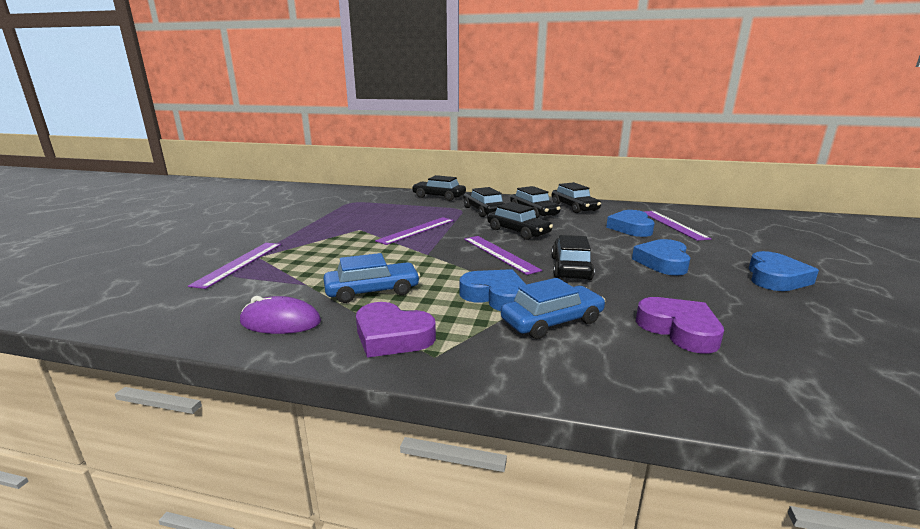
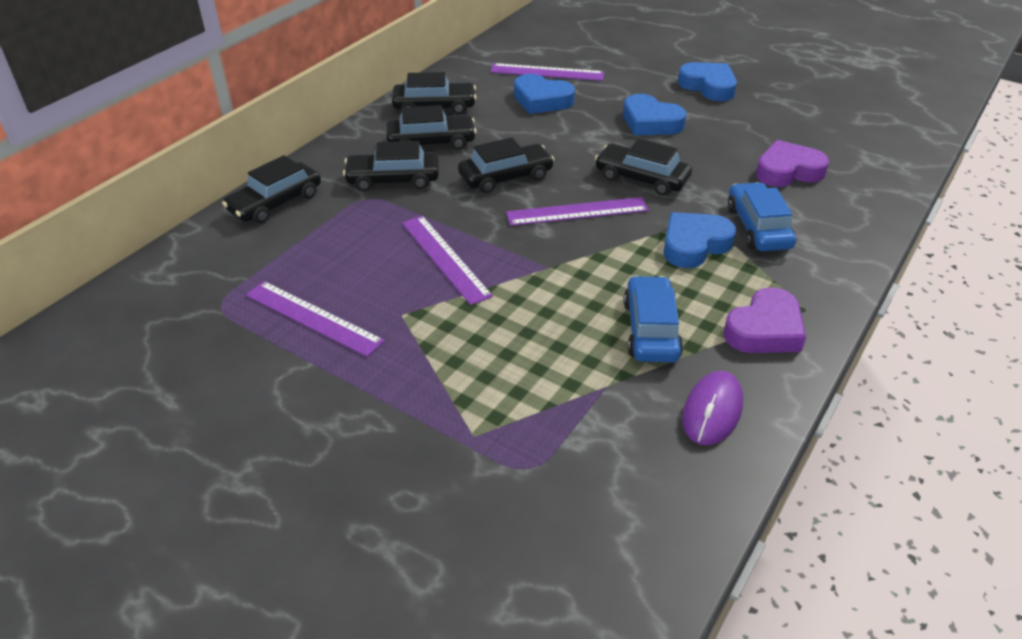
camera: 70 degrees left, 20 degrees up
(239, 263) = (495, 458): purple ruler -> purple ruler (313, 317)

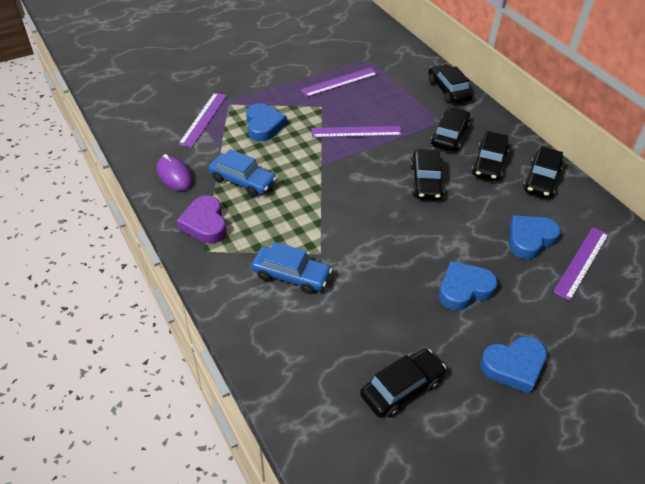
camera: 115 degrees right, 5 degrees up
(577, 212) = (366, 197): purple ruler -> purple ruler (203, 119)
(641, 178) = (386, 245): black car -> black car (402, 388)
(694, 245) = (297, 234): blue heart -> blue heart (263, 126)
(788, 171) = (345, 337): purple heart -> none

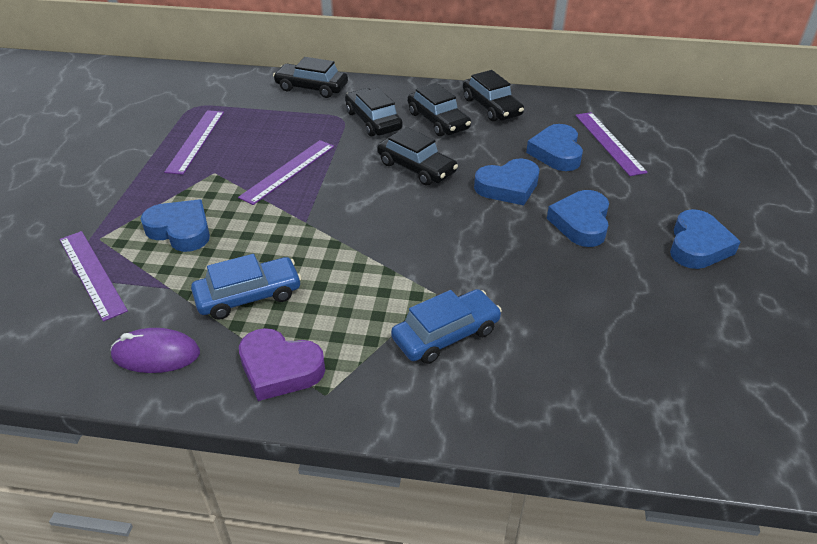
camera: 50 degrees left, 5 degrees down
(402, 388) = (674, 334): black car -> none
(459, 234) = (508, 187): none -> blue heart

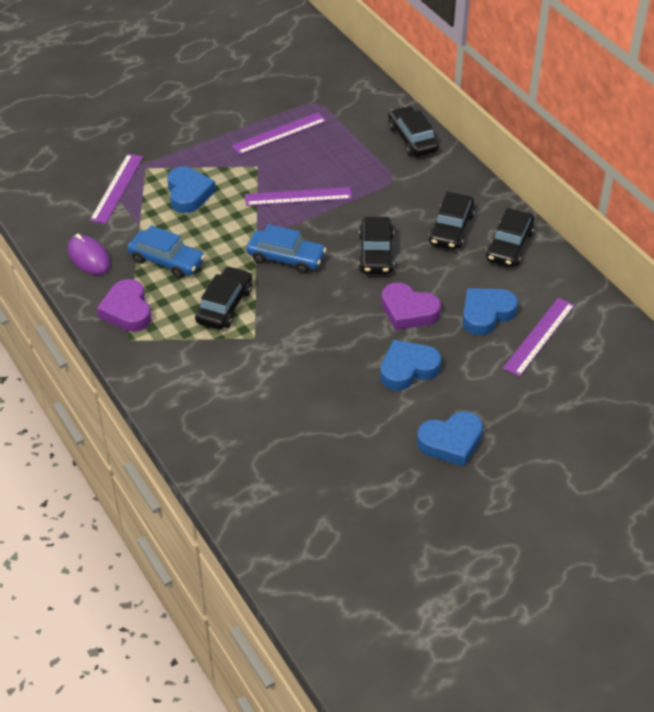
camera: 50 degrees right, 5 degrees up
(373, 121) = (408, 197): black car -> black car (224, 305)
(446, 334) = (223, 362): blue car -> blue car (286, 258)
(508, 187) = (408, 311): blue heart -> purple heart

